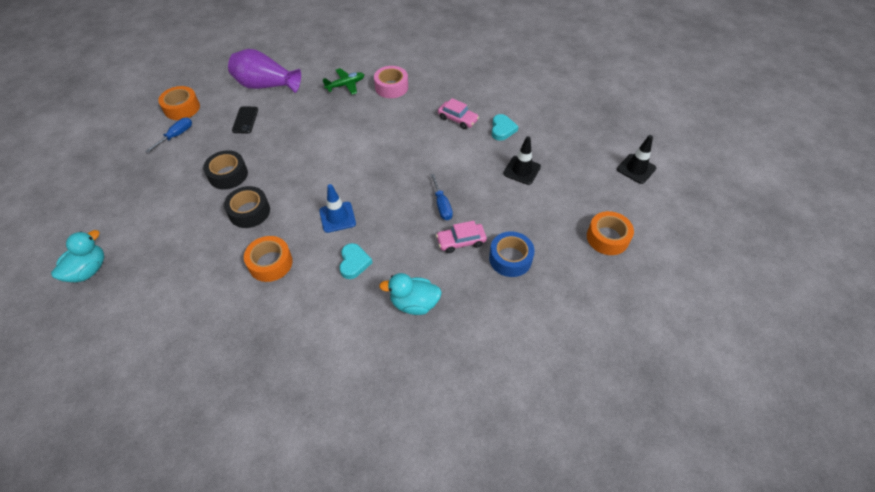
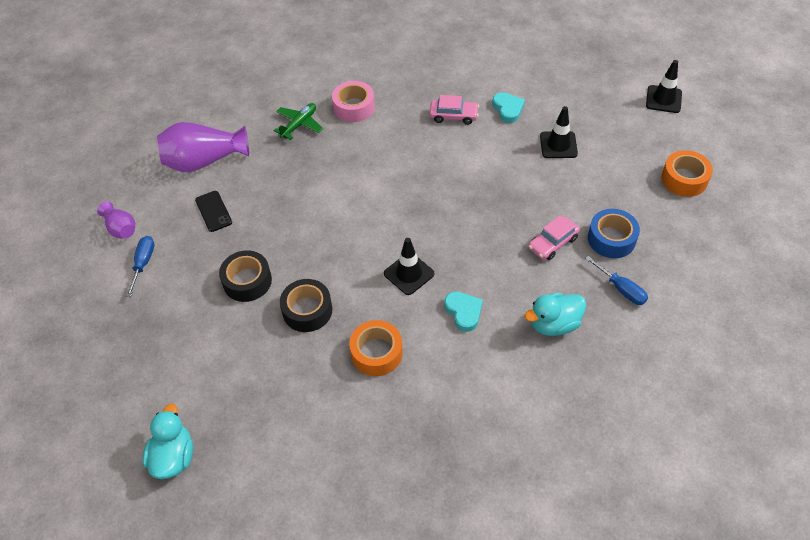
camera: 25 degrees left, 0 degrees up
(182, 108) = (121, 228): orange tape -> purple vase
(337, 217) = (409, 274): blue traffic cone -> black traffic cone
(442, 205) = (506, 214): blue screwdriver -> blue screwdriver (621, 289)

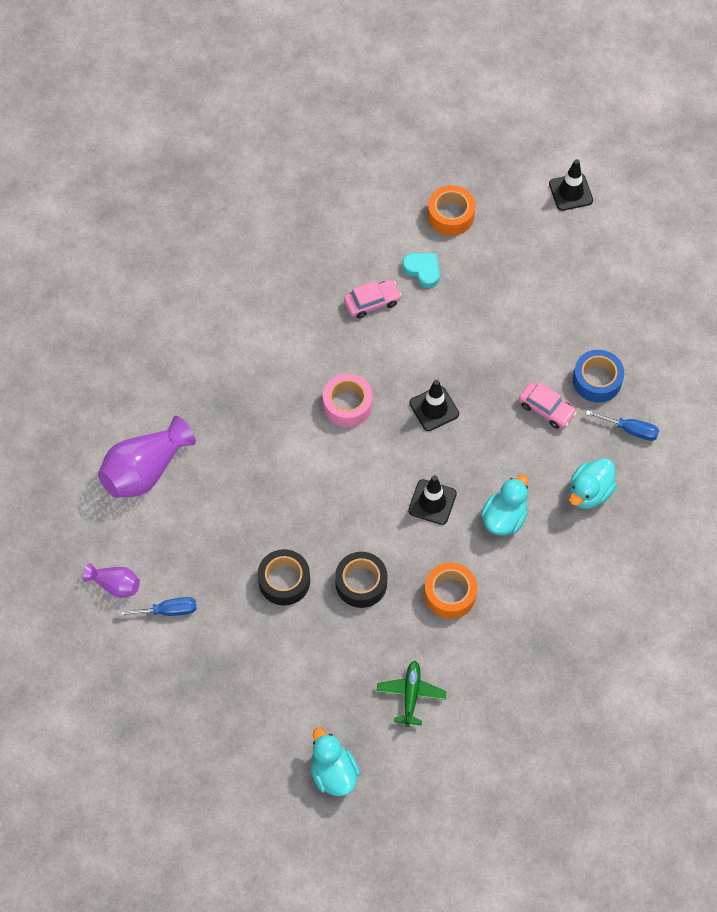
camera: 30 degrees left, 10 degrees up
(143, 263) = (168, 611): blue screwdriver -> blue screwdriver turned 105 degrees clockwise
(213, 211) = (197, 523): black phone -> none
(299, 124) = (217, 382): green plane -> green plane (411, 695)
(354, 107) = (261, 336): pink tape -> pink tape (347, 404)
(463, 312) = (504, 518): turquoise heart -> turquoise duck
(553, 243) = (546, 409): pink car -> pink car turned 75 degrees counterclockwise
(558, 145) = (495, 293): black traffic cone -> black traffic cone (434, 408)
(684, 179) = (632, 283): orange tape -> orange tape (450, 215)

